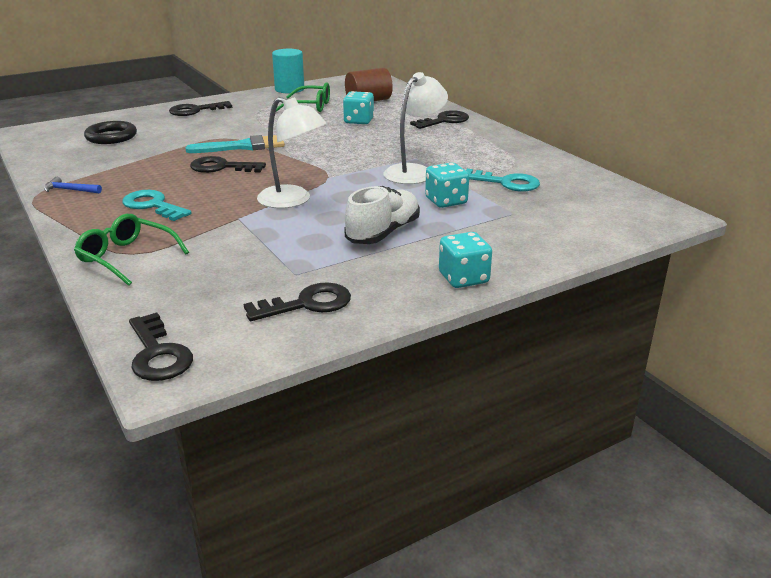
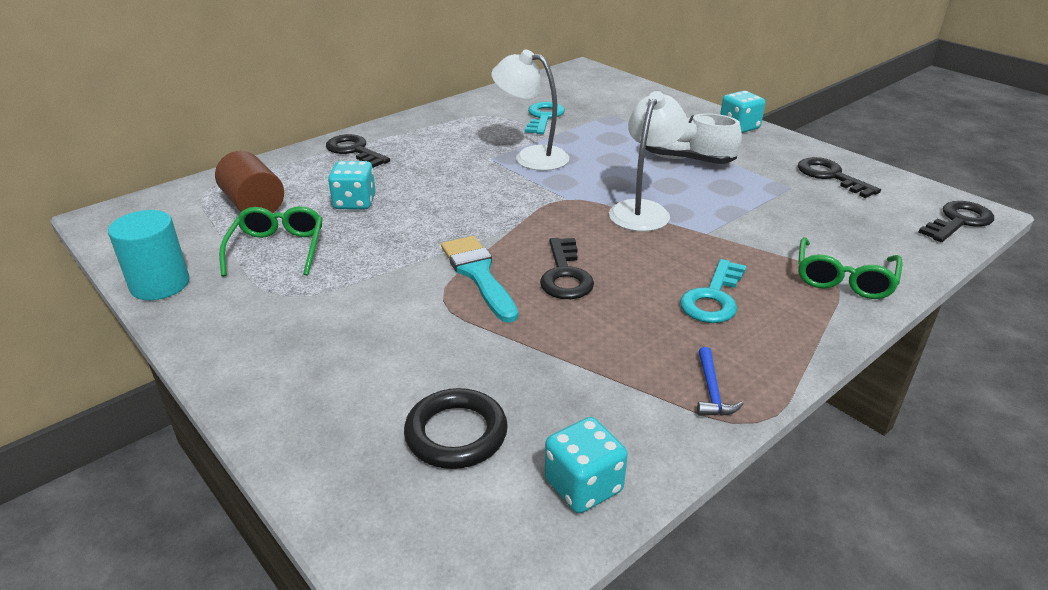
camera: 100 degrees left, 5 degrees up
(195, 110) = (286, 367): black key -> none
(446, 201) = (600, 139): turquoise dice -> turquoise dice (583, 486)

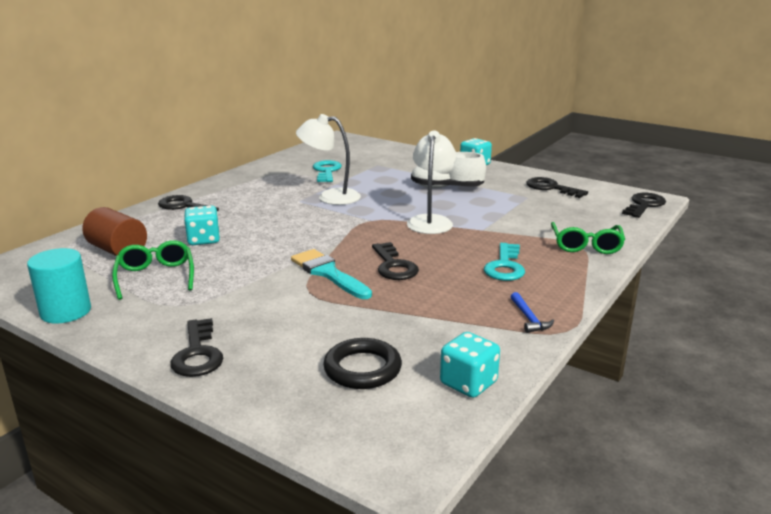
camera: 15 degrees left, 10 degrees down
(272, 372) = (198, 354): none -> black key

